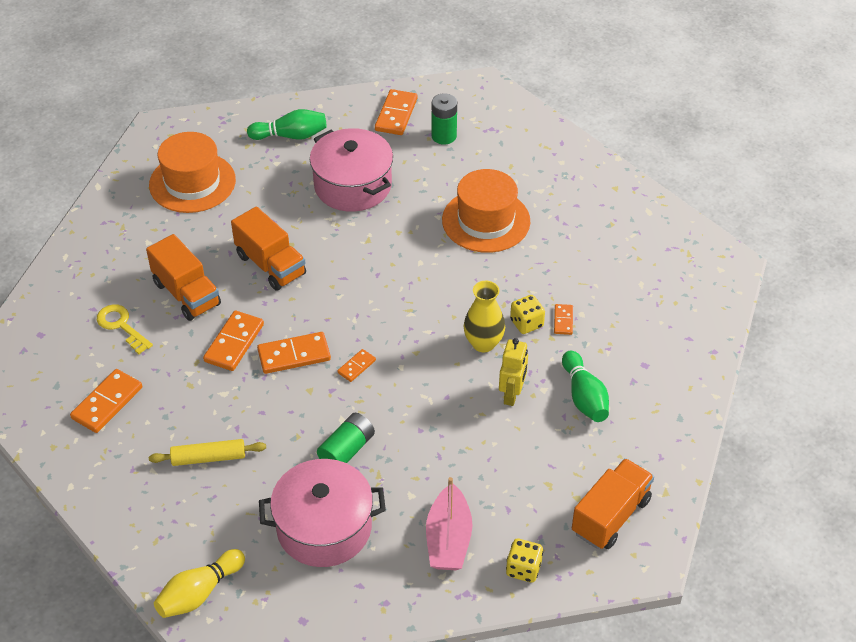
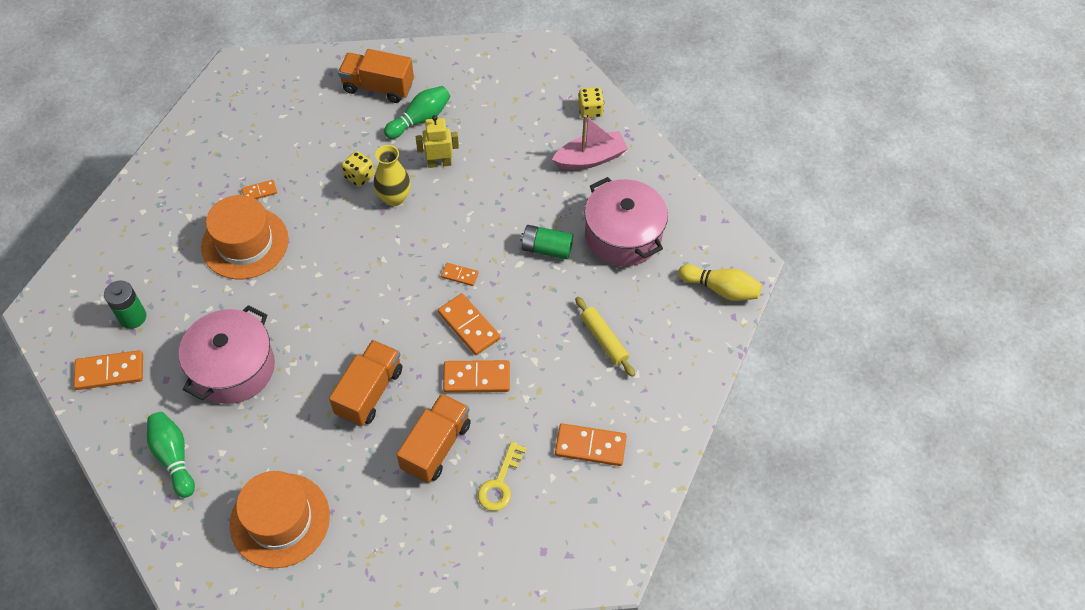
camera: 115 degrees left, 10 degrees up
(563, 320) = (345, 154): orange domino -> orange domino (259, 191)
(610, 516) = (521, 76): orange truck -> orange truck (378, 87)

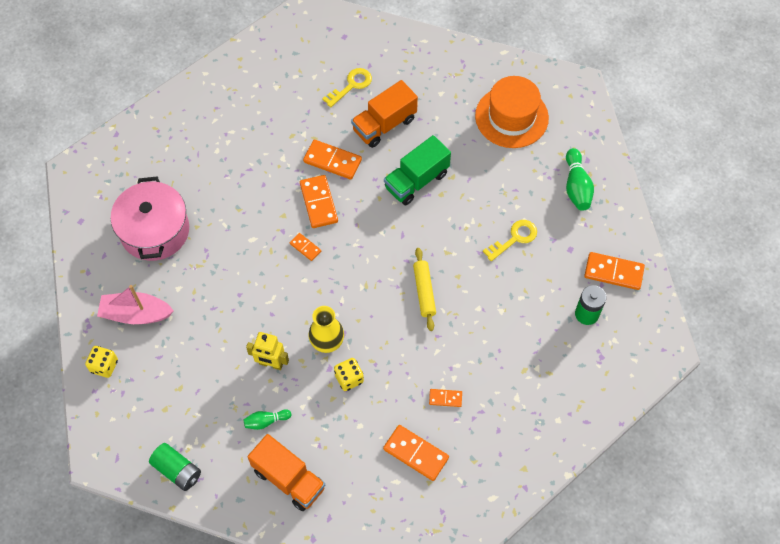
camera: 155 degrees left, 5 degrees up
(233, 368) = (514, 238): pink pot -> yellow key
(245, 243) = (474, 348): orange hat -> none
(369, 392) = (416, 181): orange truck -> green truck
(420, 119) = (266, 421): green bowling pin -> green bowling pin, size x0.60
(546, 249) = (223, 243): green battery -> green battery (177, 470)
(590, 446) = (277, 85): orange domino -> orange domino (416, 453)
(604, 340) = (223, 153): yellow rolling pin -> yellow rolling pin (424, 291)
(721, 289) = (110, 157): yellow bowling pin -> none

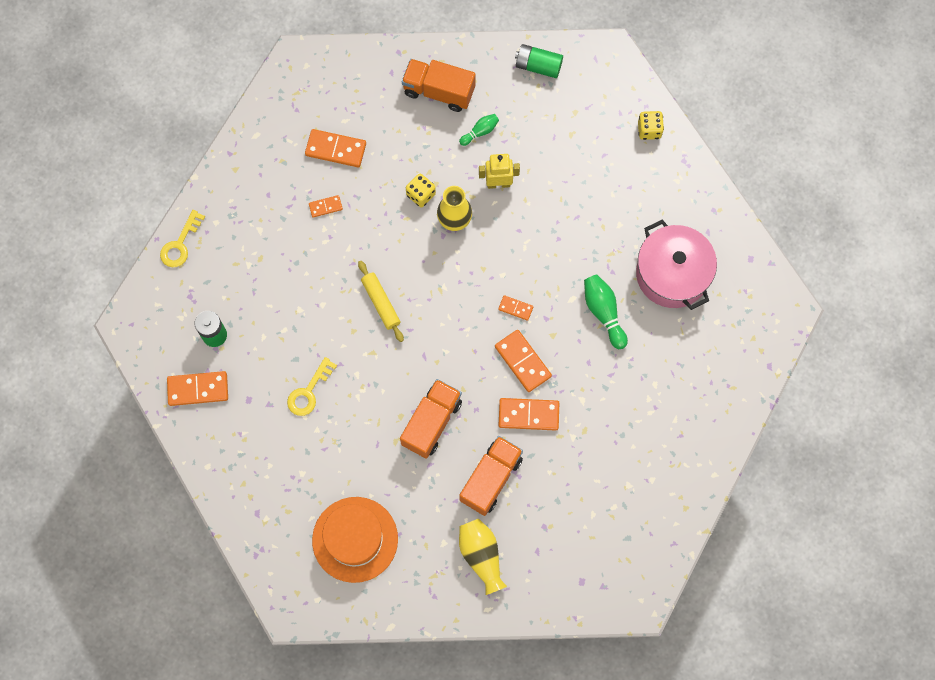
camera: 160 degrees right, 10 degrees up
(136, 314) = (646, 186): pink boat -> none
(351, 85) = (546, 517): yellow key -> yellow key (180, 244)
(414, 75) = (481, 556): none -> yellow vase
(416, 181) = (431, 423): green truck -> orange truck
(576, 186) = (260, 475): green bowling pin -> green bowling pin (603, 313)

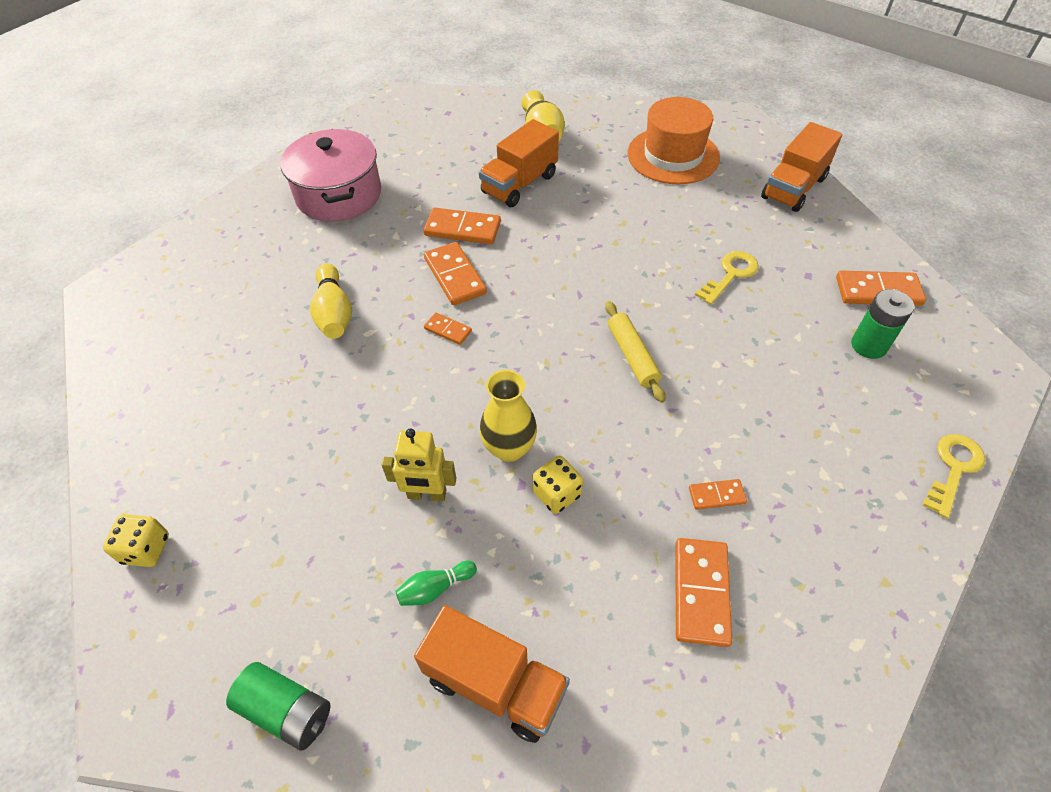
camera: 170 degrees left, 20 degrees down
(335, 149) = (701, 592): orange domino -> orange domino turned 75 degrees clockwise
(431, 423) = (578, 233): orange truck -> orange truck (793, 188)
(603, 313) = (334, 313): green bowling pin -> yellow bowling pin
(672, 274) = (224, 344): pink pot -> pink pot (339, 195)

